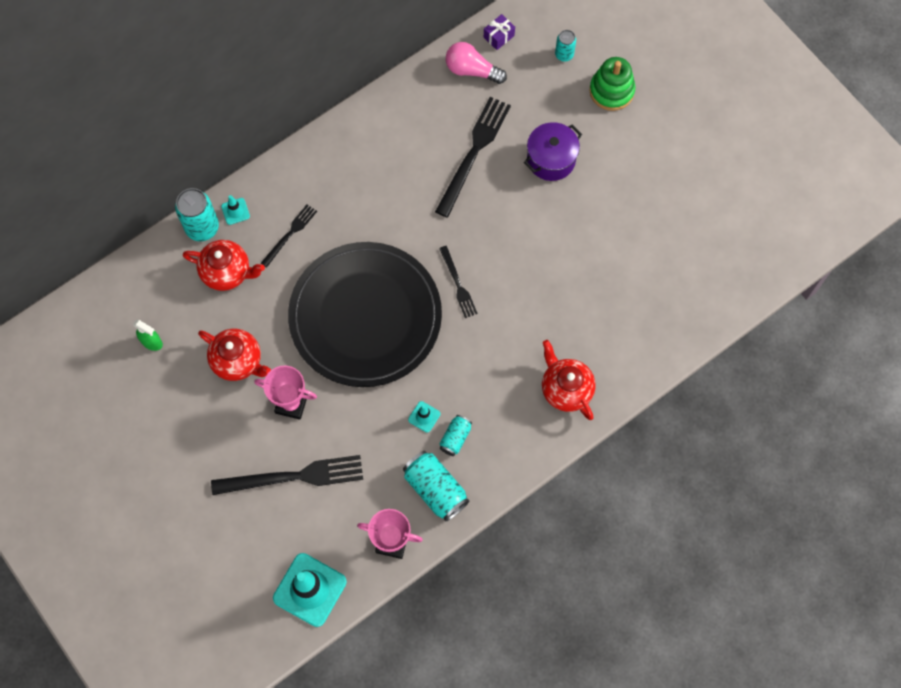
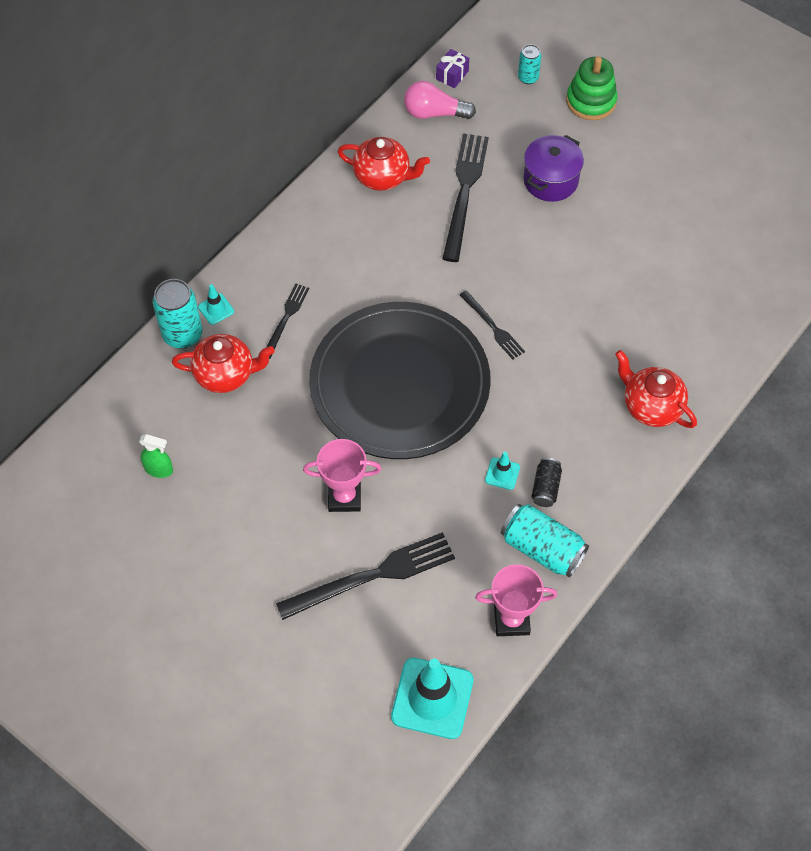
camera: 15 degrees left, 10 degrees down
(238, 361) = (267, 466): red teapot -> red teapot (383, 177)
(455, 438) = (545, 488): turquoise can -> black can

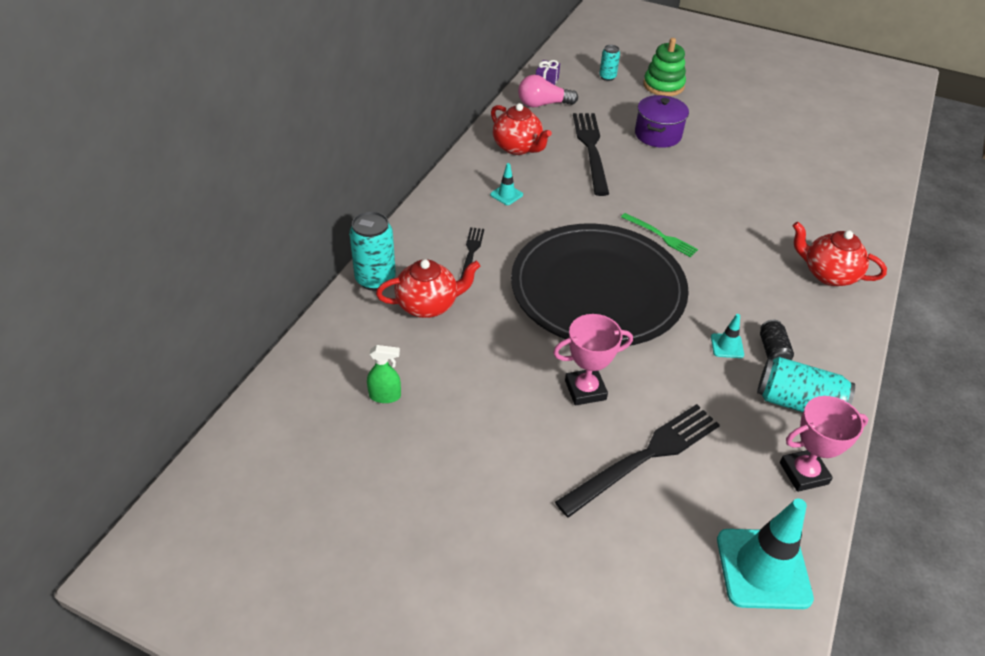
camera: 15 degrees left, 15 degrees down
(216, 309) = (402, 256): turquoise traffic cone -> turquoise traffic cone (506, 195)
(383, 177) = (518, 147): red teapot -> red teapot turned 45 degrees clockwise
(493, 327) = (660, 236): black fork -> green fork

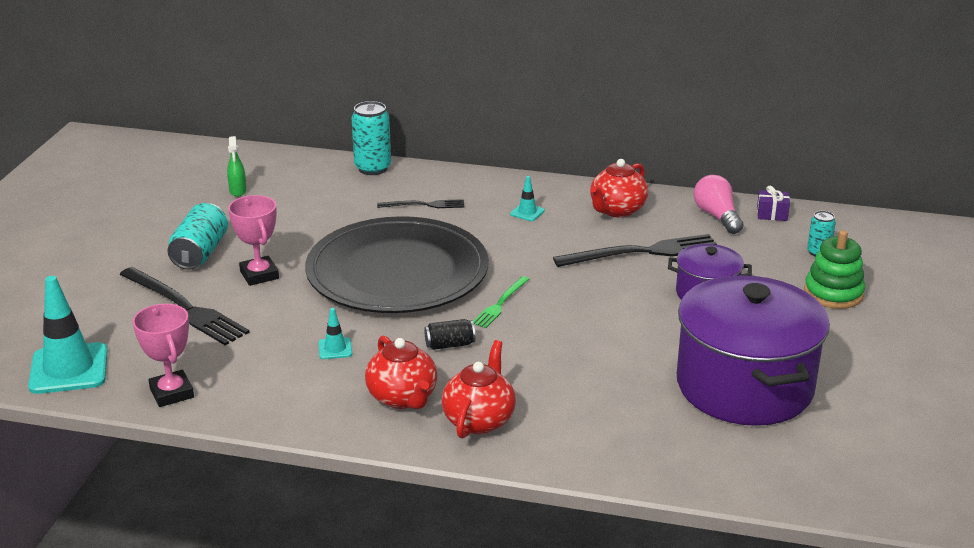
camera: 80 degrees right, 15 degrees down
(428, 305) = (348, 194): red teapot -> red teapot (403, 398)
(772, 351) = (334, 377): black can -> black can (449, 345)
(777, 147) = (744, 386): none -> purple pot
(798, 403) = (262, 392): turquoise can -> turquoise can (200, 253)

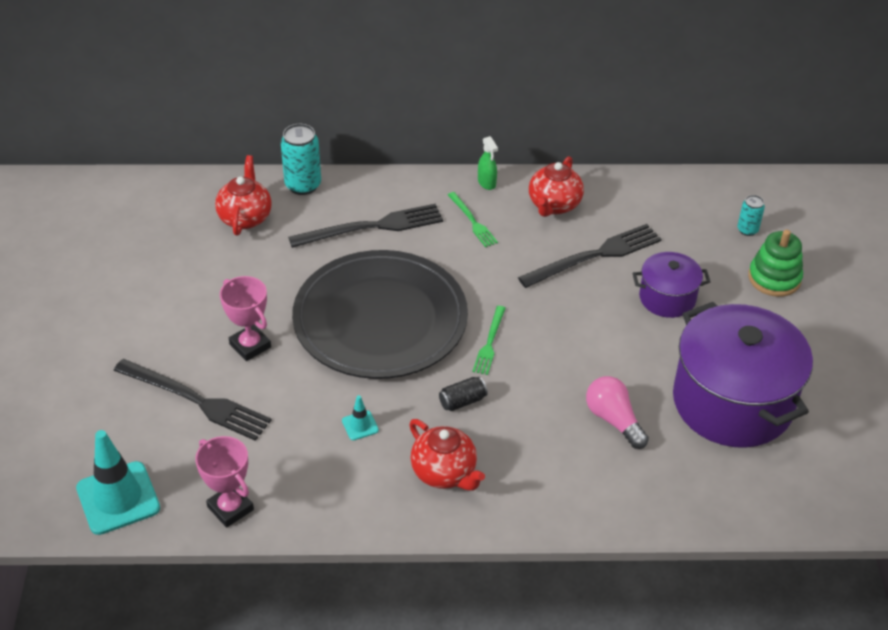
camera: 15 degrees left, 15 degrees up
(200, 253) = (180, 327): turquoise can -> none
(238, 191) = (181, 237): green spray bottle -> green spray bottle (487, 183)
(424, 205) = (372, 227): black fork -> black fork, size x1.82
(479, 420) = (521, 485): red teapot -> red teapot (245, 217)
(527, 212) = (472, 221): turquoise traffic cone -> green fork
(717, 216) = (646, 199): pink light bulb -> pink light bulb (614, 420)
(772, 214) = (693, 188): purple gift -> none

